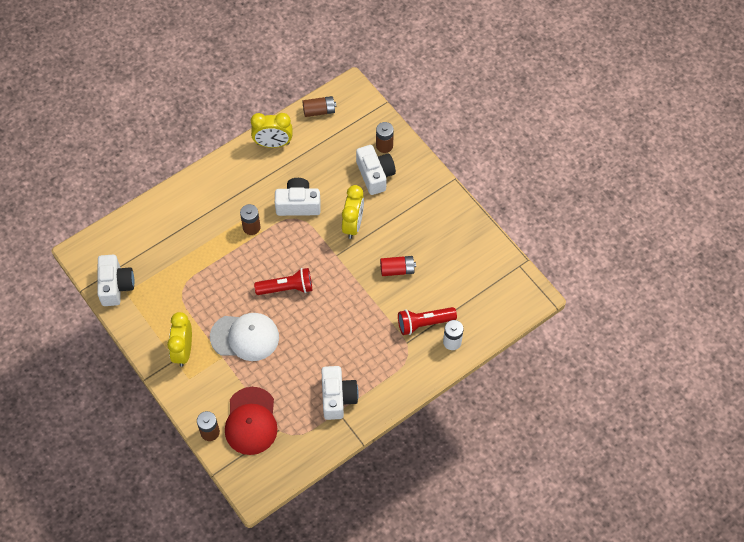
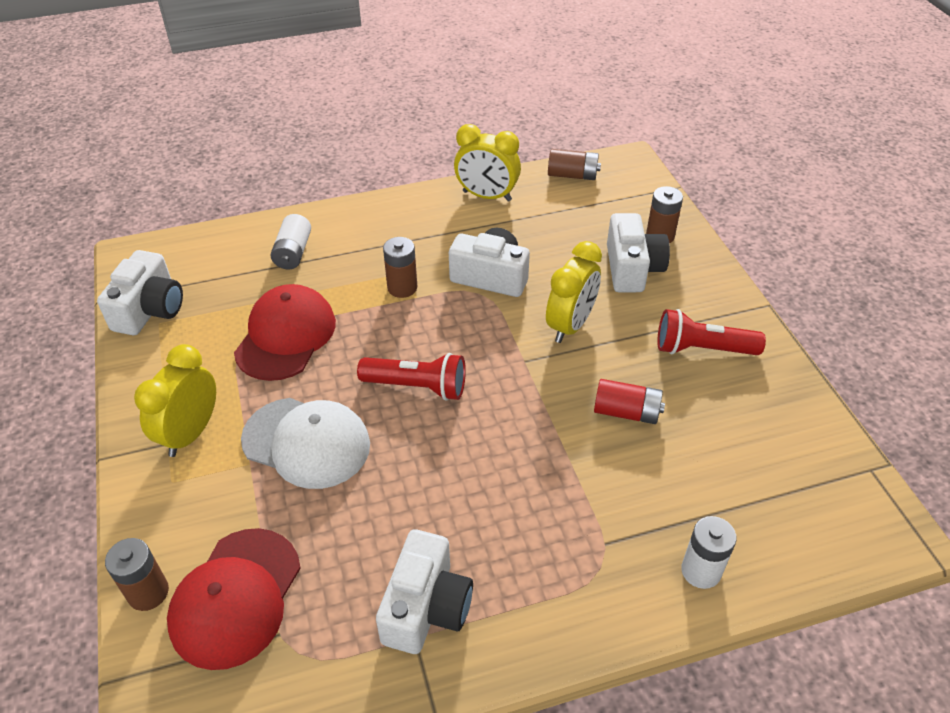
camera: 20 degrees right, 15 degrees down
(176, 221) = (293, 252): none -> white battery
(202, 279) = (286, 336): none -> red cap
(424, 323) = (651, 518): red flashlight -> red flashlight (702, 349)

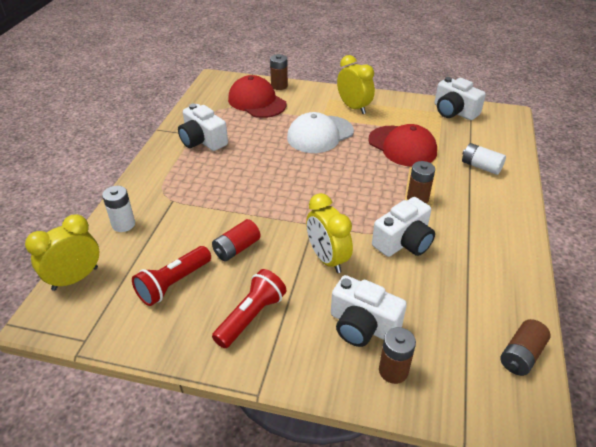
camera: 120 degrees right, 5 degrees down
(417, 387) = (327, 177): red flashlight -> red flashlight (173, 283)
(487, 196) = (509, 280): yellow clock -> yellow clock (75, 278)

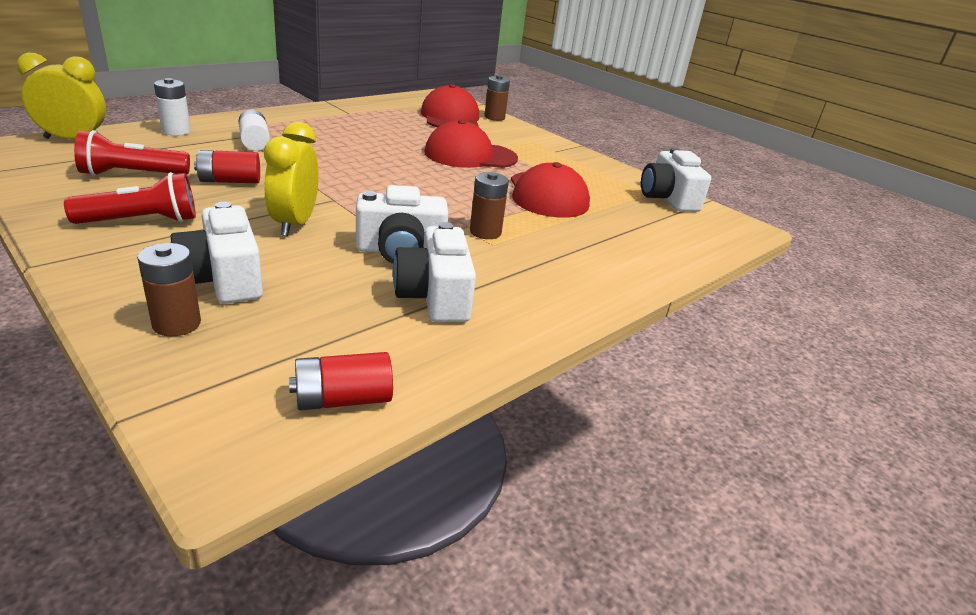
camera: 30 degrees right, 10 degrees down
(202, 140) = (348, 118): white camera -> white camera (435, 296)
(320, 134) = (470, 155): white cap -> red cap
(354, 107) = (546, 154): yellow clock -> none
(481, 166) = (619, 245): white battery -> white battery (254, 142)
(521, 355) = (343, 399): brown battery -> red battery

